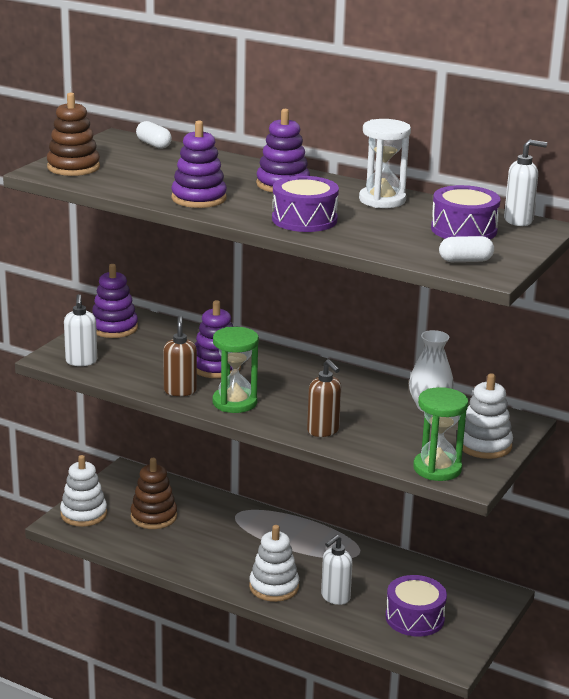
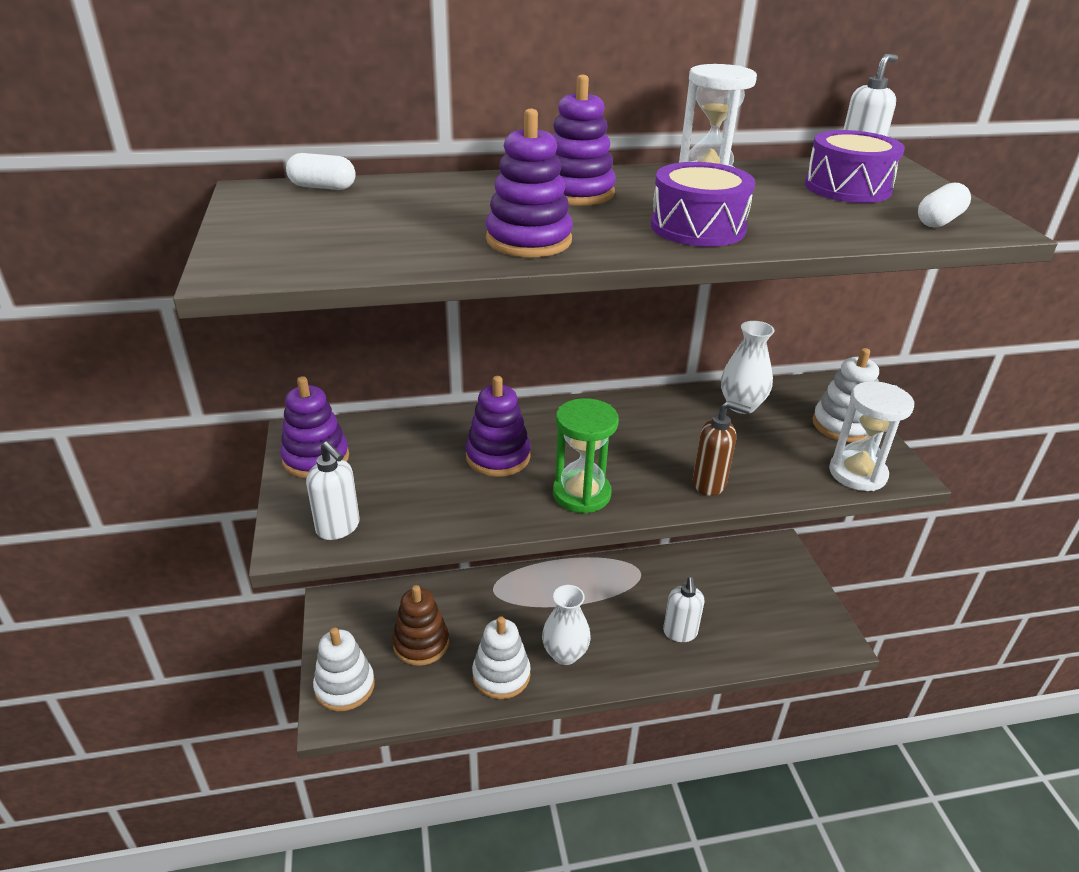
camera: 40 degrees left, 10 degrees up
(73, 167) = (271, 250): brown stacking toy -> none
(180, 391) = (506, 509): brown soap dispenser -> none
(237, 567) = (565, 654): none -> white vase
(274, 587) = (621, 656): white stacking toy -> white stacking toy (501, 675)
(414, 618) = (759, 612): purple drum -> none
(437, 469) = (857, 473): green hourglass -> white hourglass

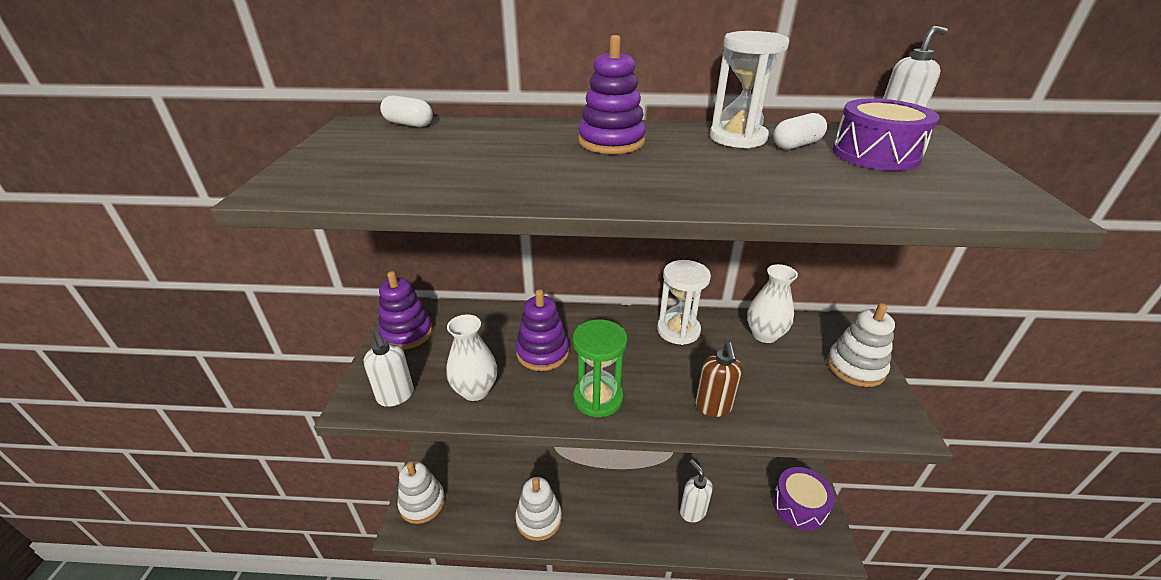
camera: 15 degrees right, 0 degrees up
(421, 643) = (488, 478): brown stacking toy -> none
(529, 240) = (538, 182): purple stacking toy -> none
(565, 654) = (593, 510): white vase -> white vase (475, 390)
(680, 633) = (692, 511): white soap dispenser -> white soap dispenser turned 135 degrees clockwise
(698, 227) = (704, 182): purple drum -> purple drum (799, 505)
(709, 484) = (713, 407): brown soap dispenser -> brown soap dispenser turned 60 degrees clockwise
(857, 473) = (858, 419): white hourglass -> white hourglass (678, 330)
(939, 221) = (966, 195): white capsule -> white capsule (796, 145)

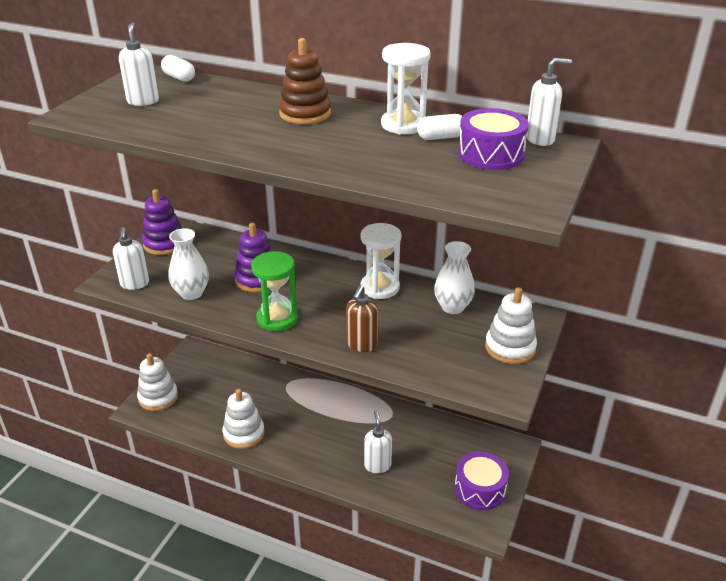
camera: 20 degrees right, 0 degrees up
(382, 156) = (143, 101): none -> white soap dispenser
(611, 142) = (305, 114): purple stacking toy -> brown stacking toy

